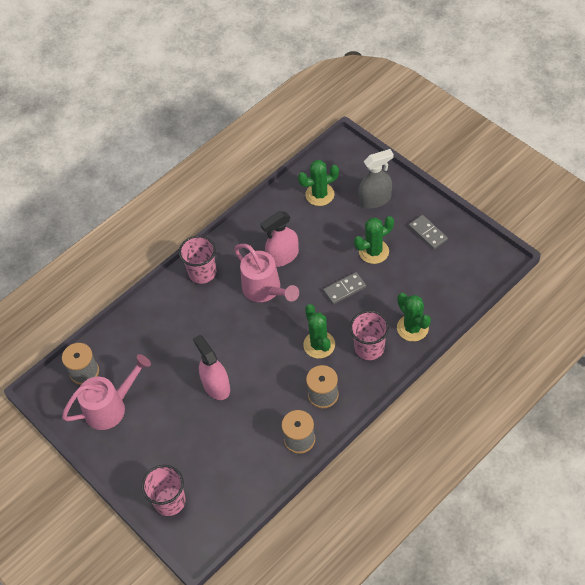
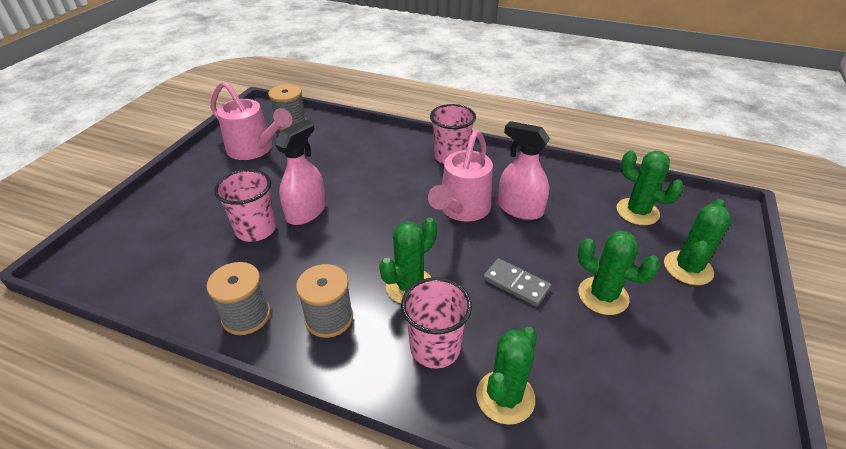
camera: 60 degrees right, 15 degrees down
(169, 501) = (137, 224): pink cup -> pink cup (256, 229)
(375, 199) = (688, 268): grey spray bottle -> green cactus
(428, 233) = (697, 354): grey domino -> none

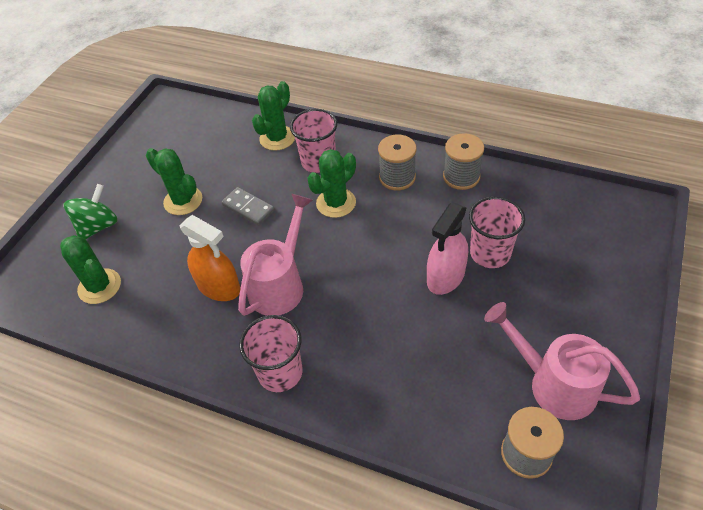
camera: 175 degrees left, 10 degrees up
(520, 209) = (219, 287): pink spray bottle -> orange spray bottle
(688, 268) = (98, 226): green cactus -> green spinning top

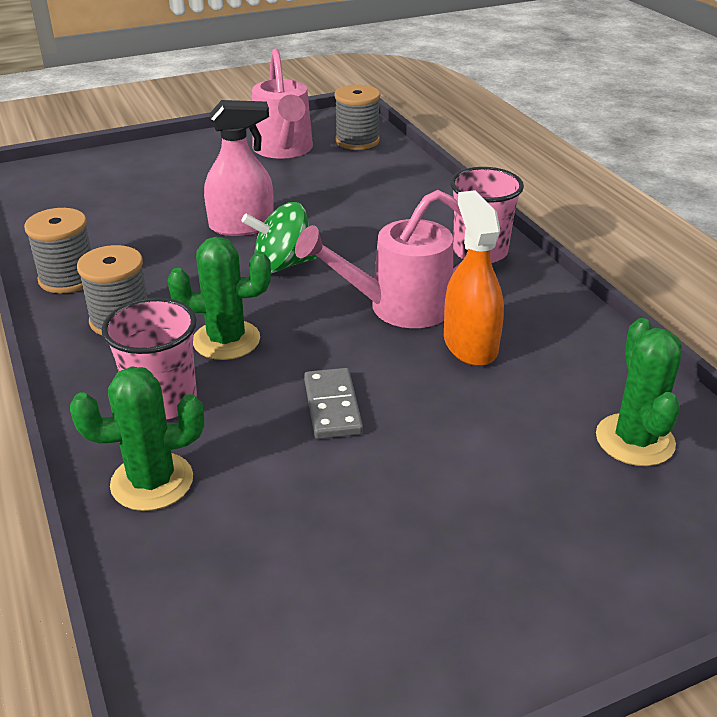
camera: 140 degrees left, 15 degrees down
(98, 226) = (587, 538): green spinning top -> green spinning top (282, 265)
(183, 201) = (411, 483): green cactus -> none
(490, 253) = (177, 218): pink cup -> none

